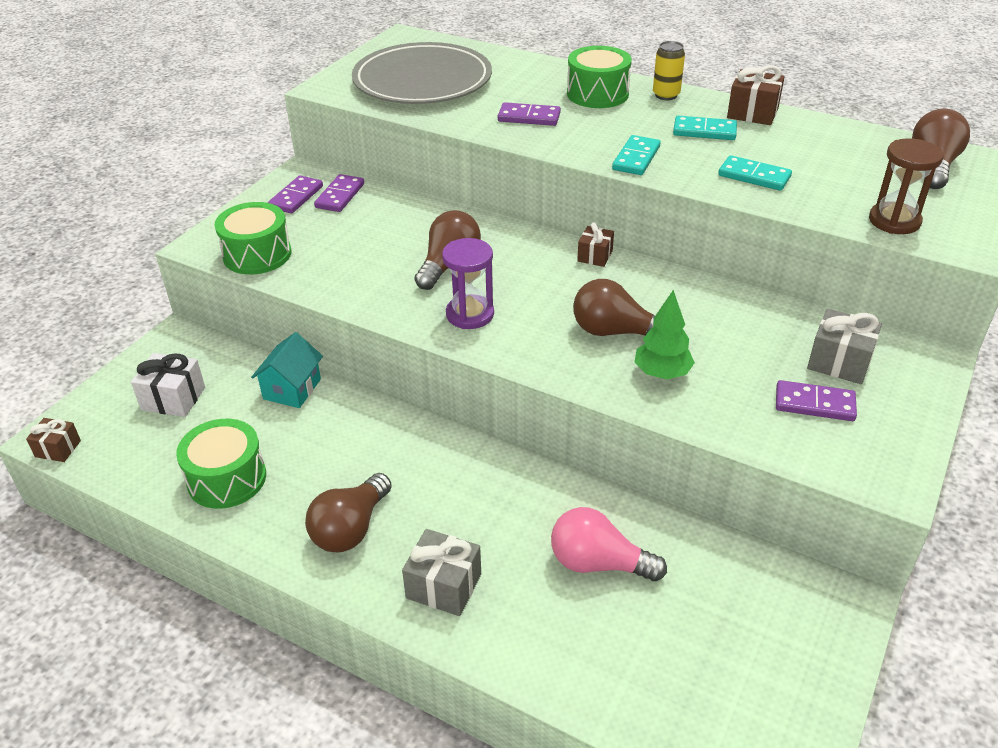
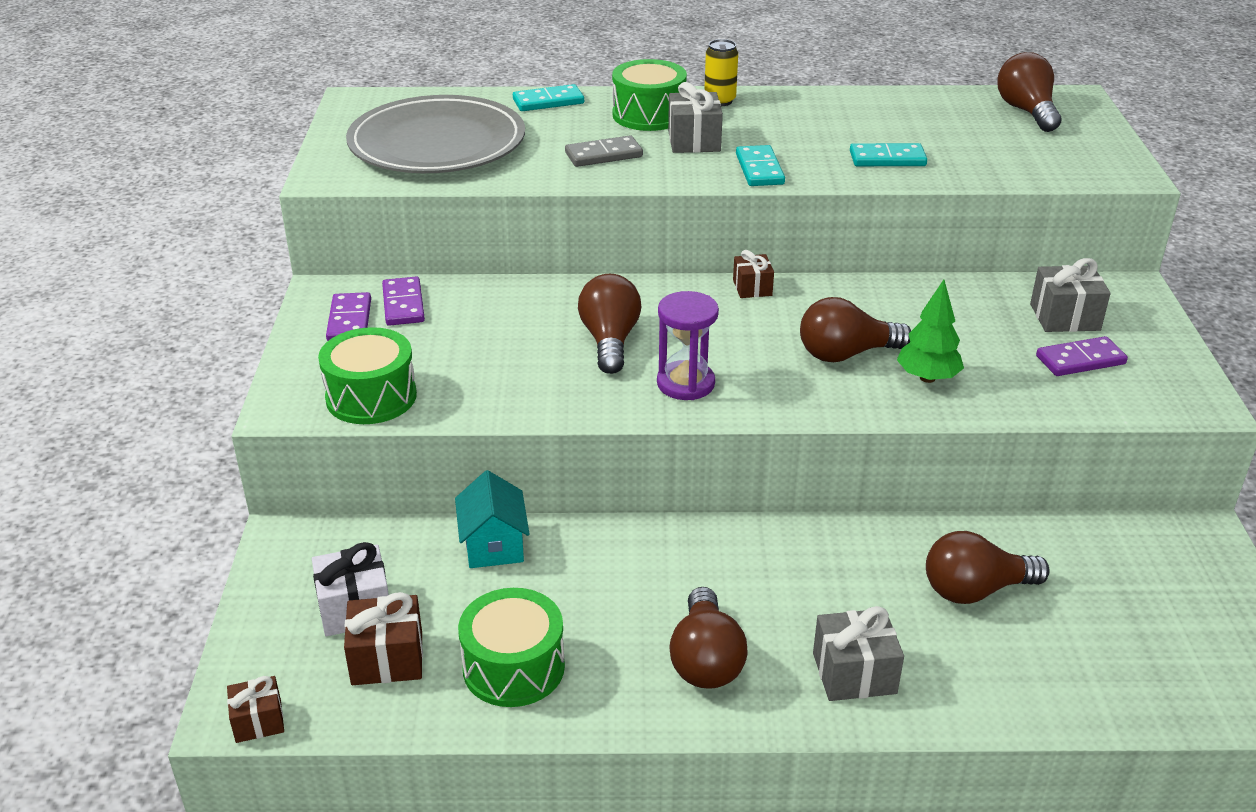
camera: 30 degrees left, 5 degrees down
(529, 117) = (603, 155): purple domino -> grey domino
(598, 563) = (975, 590): pink light bulb -> brown light bulb
(609, 123) = (694, 141): none -> grey gift
(704, 131) = (795, 127): turquoise domino -> turquoise domino (548, 101)
(752, 113) = (821, 99): brown gift -> brown gift (387, 658)
(894, 221) = (1046, 168): brown hourglass -> none

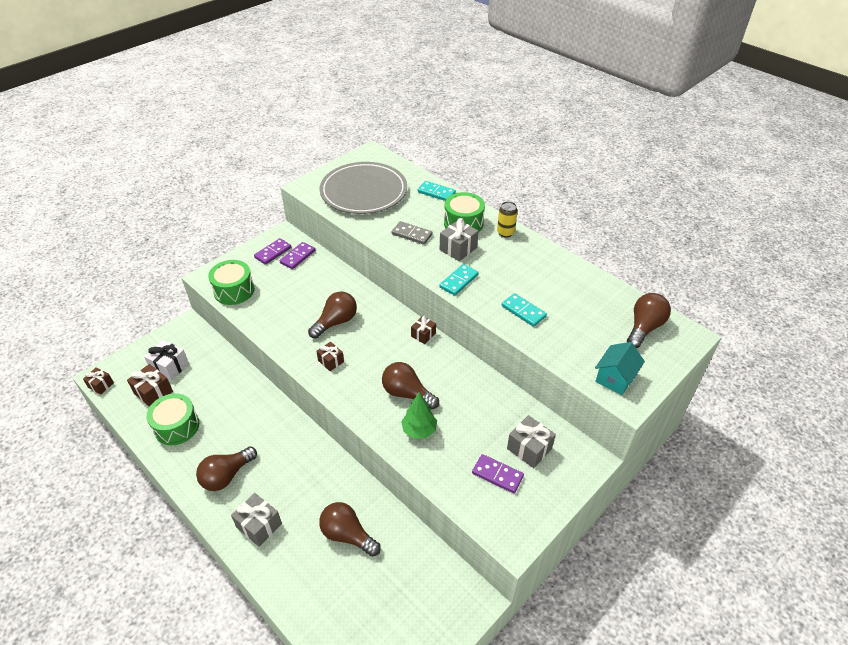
camera: 45 degrees right, 10 degrees up
(494, 545) = (233, 376): turquoise house -> turquoise house (615, 378)
(685, 383) = (331, 361): purple hourglass -> brown gift

